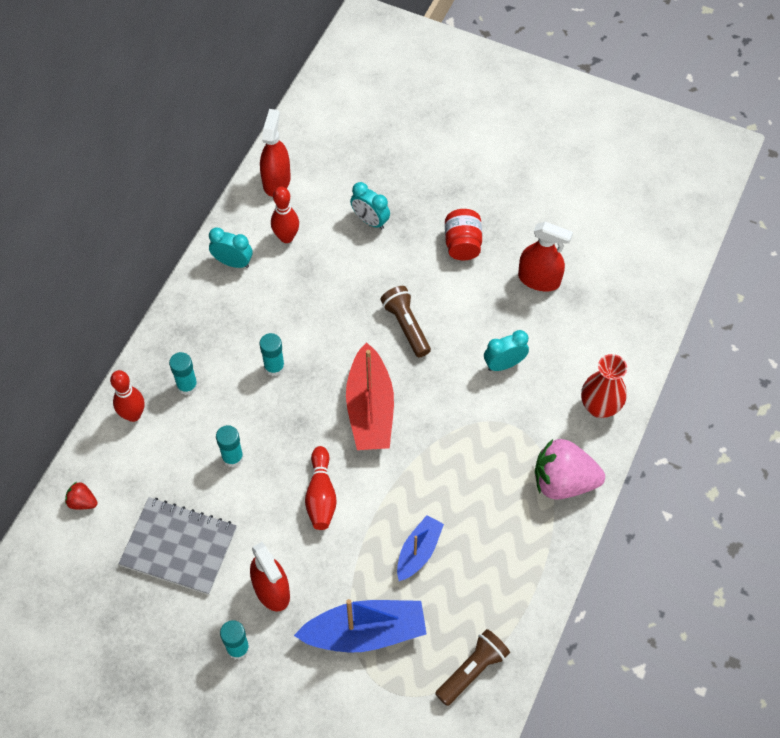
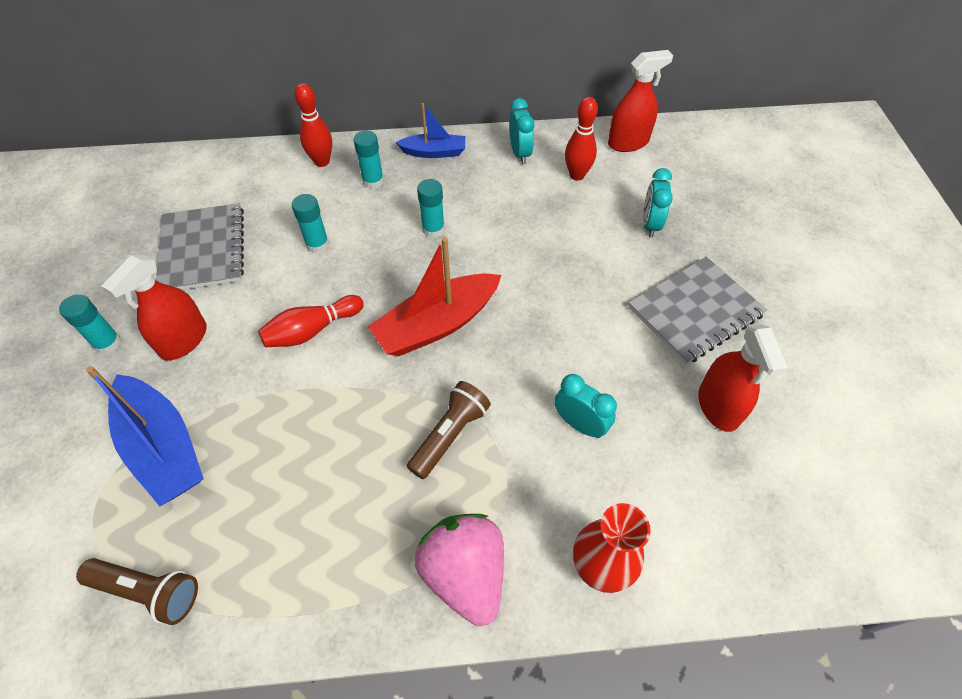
camera: 60 degrees right, 5 degrees down
(82, 502) = (219, 169): red strawberry -> none
(406, 326) = (556, 309): brown flashlight -> brown flashlight (450, 435)
(418, 551) = (287, 453): blue boat -> blue boat (434, 152)
(462, 244) = (695, 311): red jar -> grey notebook

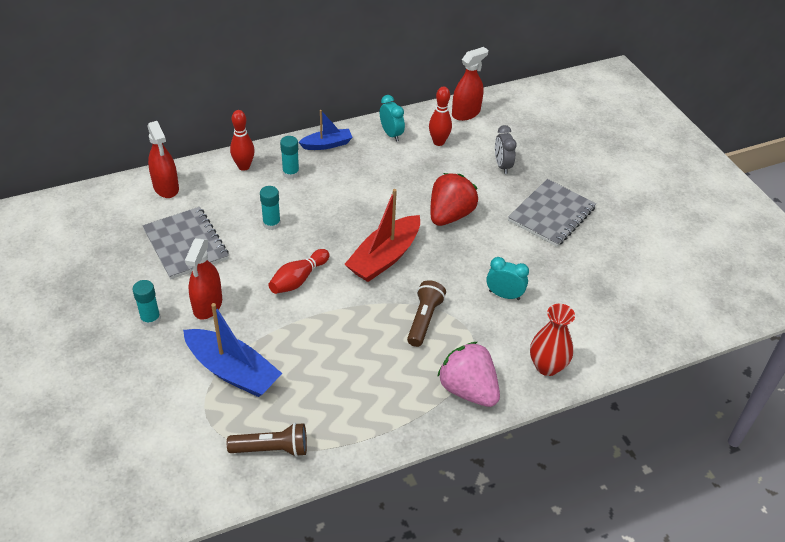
camera: 20 degrees left, 10 degrees down
(433, 229) = (352, 197): turquoise glue stick -> none
(550, 282) = (450, 215): none -> red strawberry
(650, 224) = (502, 166): turquoise clock -> grey clock
(718, 406) = (585, 266): red spray bottle -> red spray bottle (166, 187)

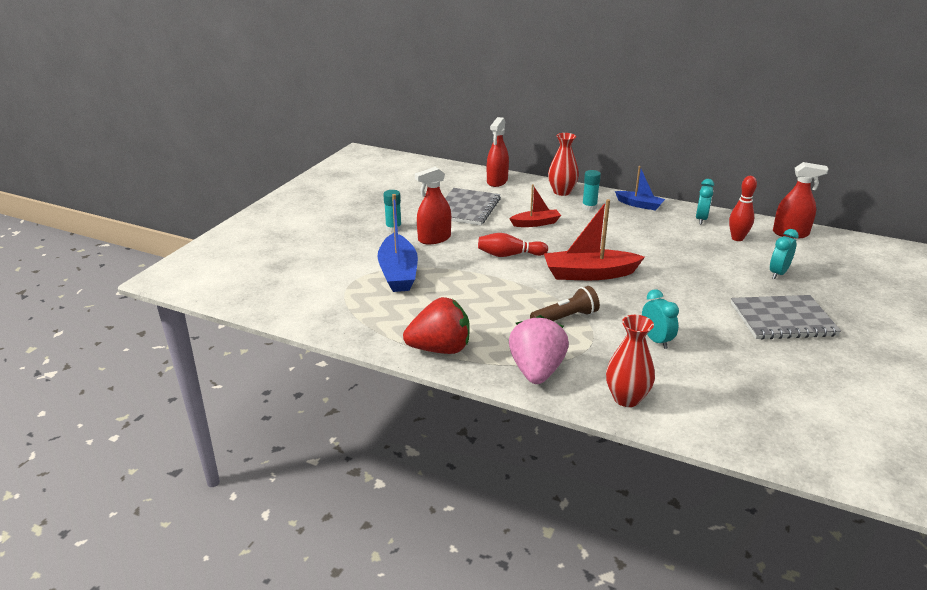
camera: 50 degrees right, 15 degrees down
(244, 166) = (562, 192): red bowling pin -> red vase
(271, 224) = (536, 223): turquoise glue stick -> red boat
(272, 449) = (359, 318): brown flashlight -> none
(450, 215) = (681, 278): red strawberry -> red strawberry (440, 349)
(502, 166) = (778, 273): grey clock -> turquoise clock

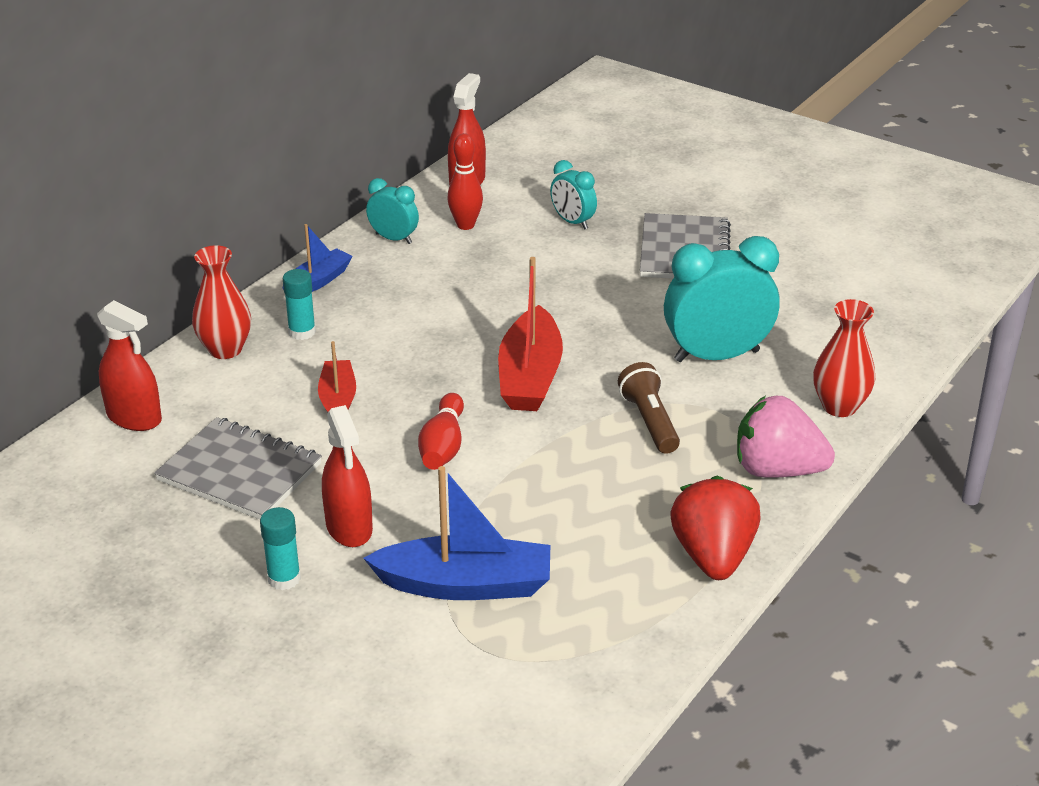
camera: 80 degrees left, 5 degrees up
(656, 340) = (716, 356): turquoise clock -> turquoise clock, size x1.88

